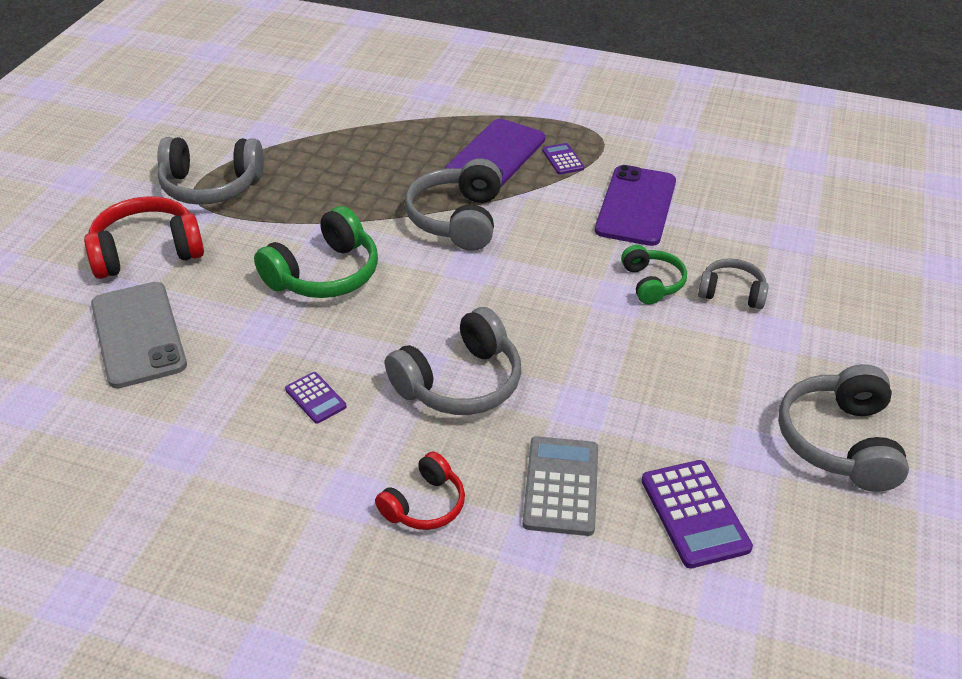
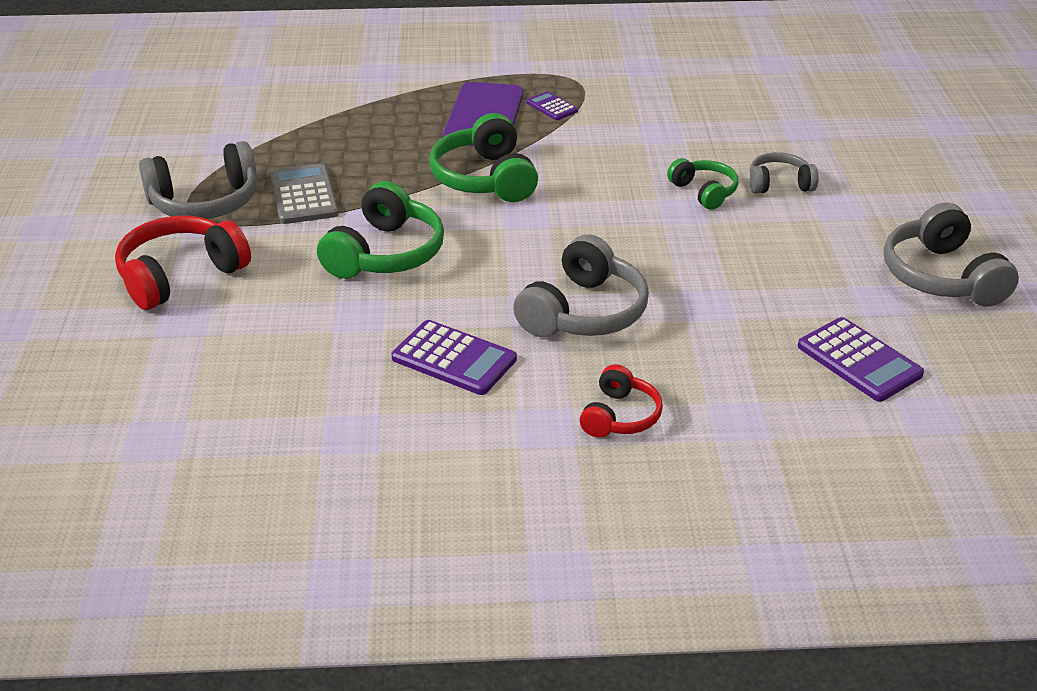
camera: 20 degrees left, 5 degrees down
(138, 334) = (228, 350): grey phone -> none
(315, 398) = (454, 359): purple calculator -> purple calculator, size x1.75
(458, 219) = (485, 178): grey headphones -> green headphones
(561, 486) = (732, 370): grey calculator -> grey calculator (303, 195)
(636, 206) = (647, 132): purple phone -> none

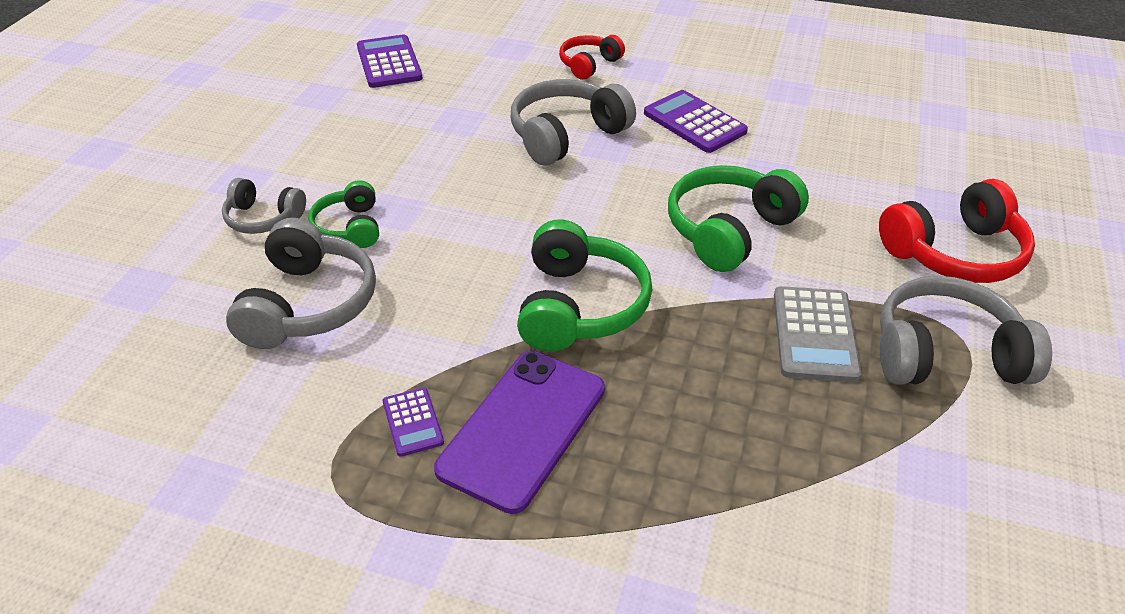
camera: 160 degrees left, 5 degrees up
(941, 277) = (247, 101): grey headphones -> grey headphones (308, 304)

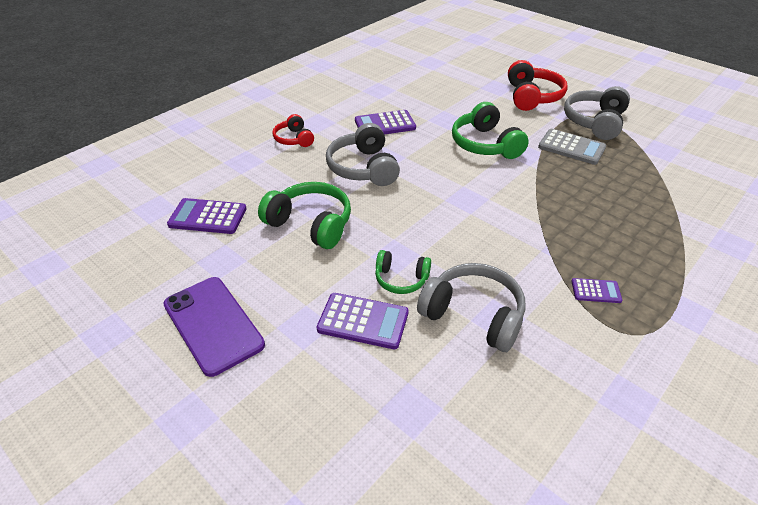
camera: 65 degrees left, 0 degrees up
(263, 218) = (363, 321): grey headphones -> purple calculator
(523, 429) = (611, 251): purple phone -> purple phone (213, 324)
(579, 306) = (523, 207): green headphones -> green headphones (310, 224)

